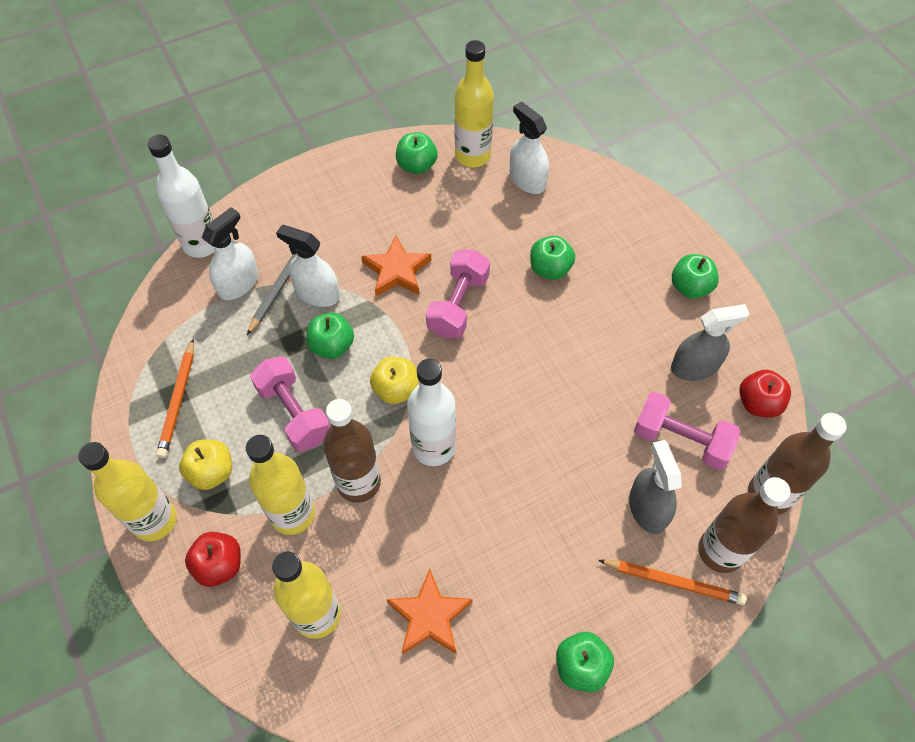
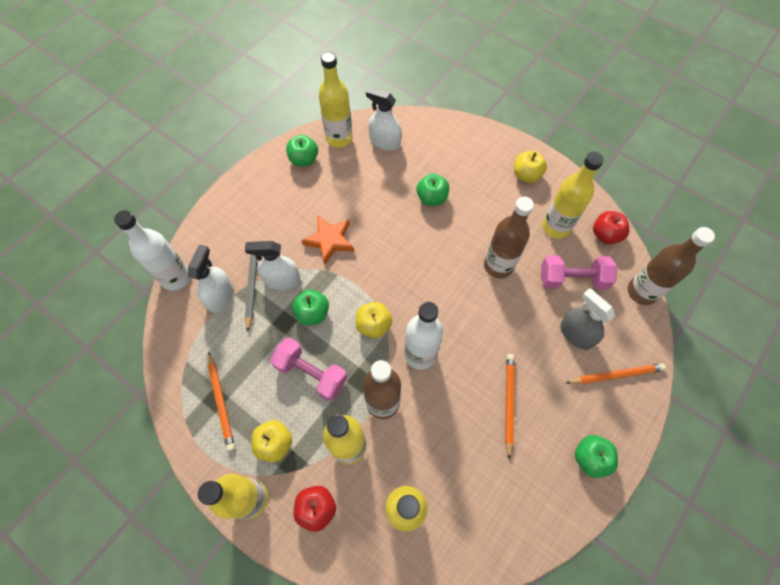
camera: 25 degrees left, 5 degrees up
(429, 616) = (479, 473): orange star -> none
(458, 305) = (384, 248): pink dumbbell -> none
(512, 552) = (508, 403): none -> orange pencil
(690, 287) = (526, 175): green apple -> yellow apple
(694, 366) = (556, 227): grey spray bottle -> yellow bottle
(720, 551) = (632, 341): brown bottle -> brown bottle (498, 266)

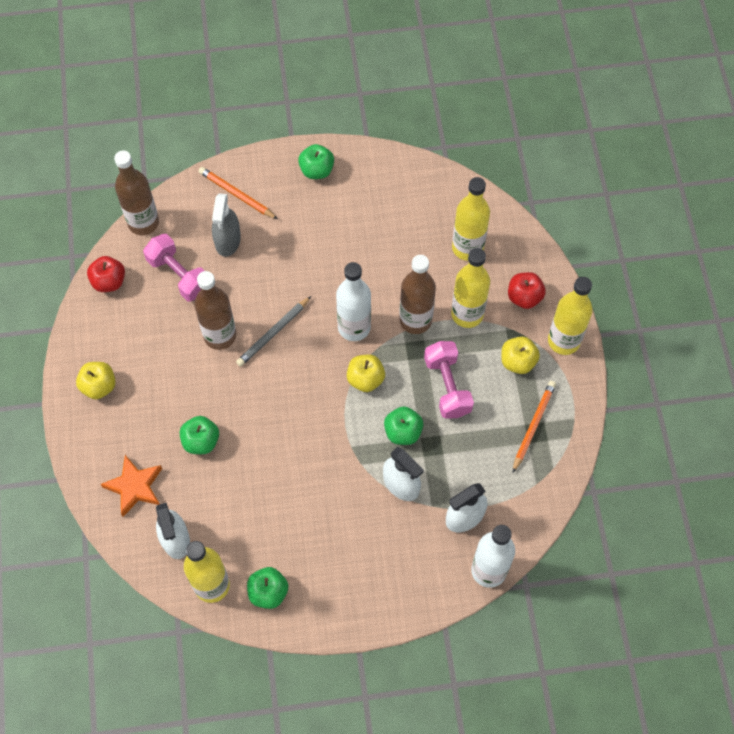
camera: 135 degrees left, 0 degrees up
(252, 285) = (430, 502): grey pencil -> grey pencil (273, 333)
(330, 240) = (328, 483): orange star -> orange star (135, 487)
(508, 403) = (329, 243): orange pencil -> none
(556, 227) = (136, 322): yellow bottle -> none

